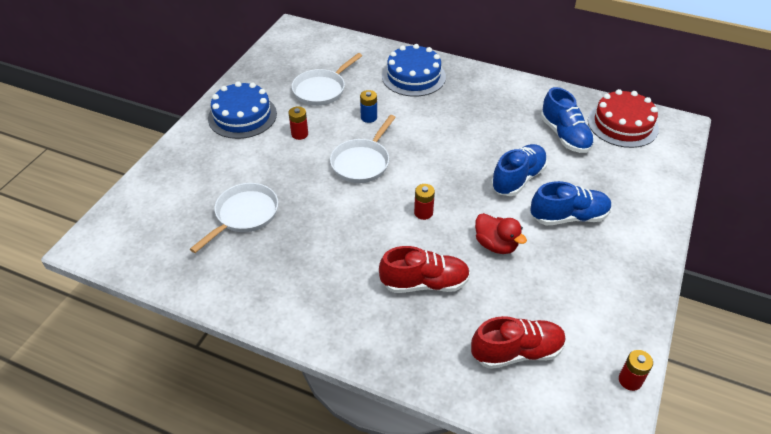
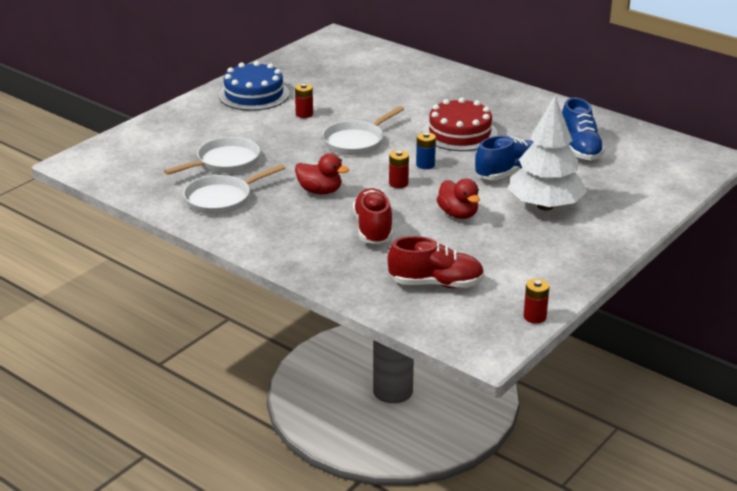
camera: 15 degrees right, 15 degrees down
(321, 89) = (342, 85): white pan -> white pan (222, 199)
(353, 238) = (320, 191): none -> red duck
(369, 117) = (380, 111): blue battery -> blue battery (425, 165)
(413, 76) = (444, 86): blue cake -> none
(424, 283) = (373, 229): red shoe -> red shoe turned 105 degrees counterclockwise
(568, 217) = (545, 206): blue shoe -> white tree
(622, 124) = (650, 148): red cake -> red cake (459, 133)

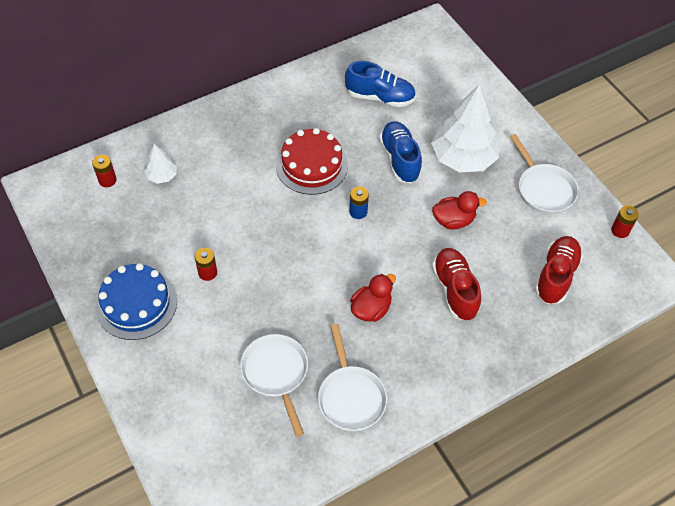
camera: 70 degrees left, 25 degrees up
(356, 141) = (288, 248): white pan -> white pan (543, 189)
(373, 229) = (454, 290): red shoe -> red shoe turned 60 degrees clockwise
(387, 75) = (162, 176): none -> white tree
(398, 183) = (383, 243): red battery -> red battery (107, 180)

